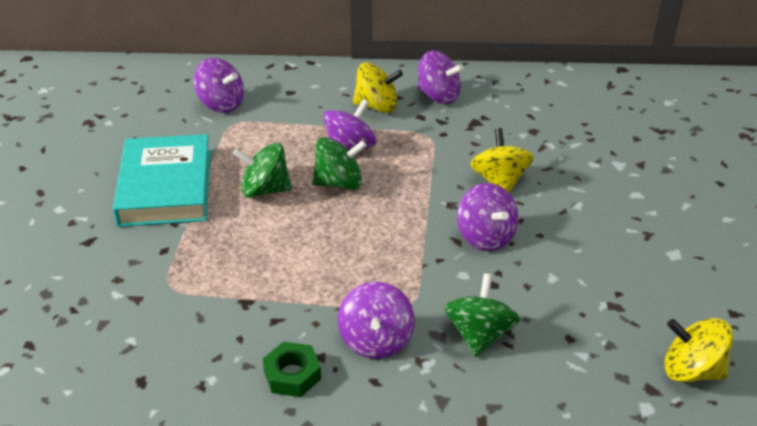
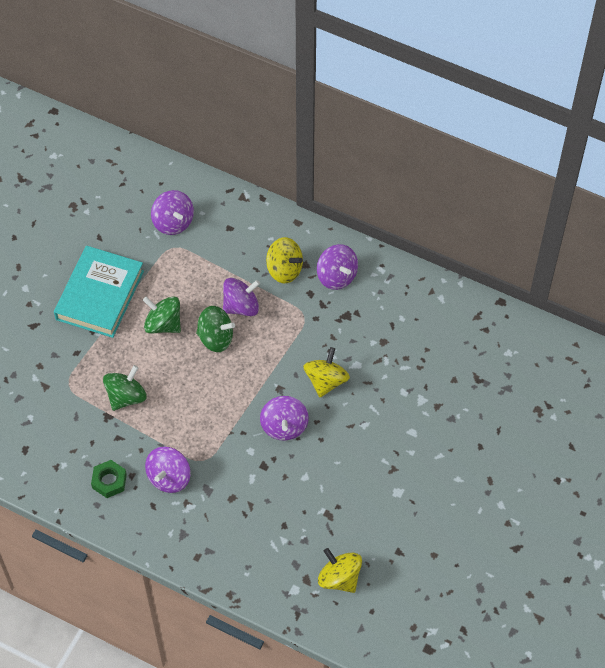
camera: 25 degrees right, 20 degrees up
(479, 334) = (232, 500): green spinning top -> green spinning top (126, 397)

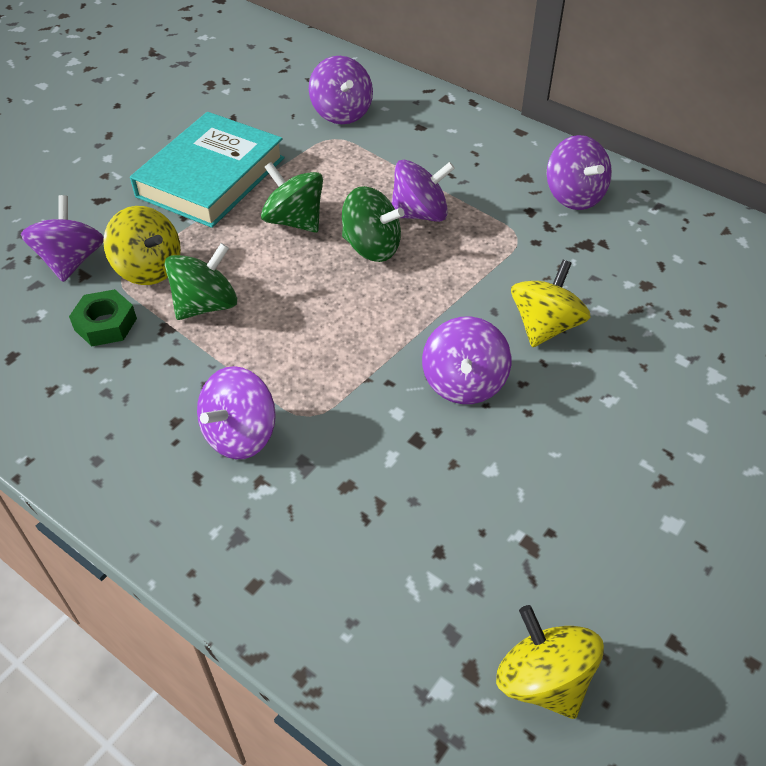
camera: 10 degrees right, 10 degrees down
(34, 377) = (71, 261): none -> purple spinning top
(109, 481) = (133, 425): green nut -> green nut (105, 324)
(284, 269) = (494, 179): yellow spinning top -> yellow spinning top (149, 268)

